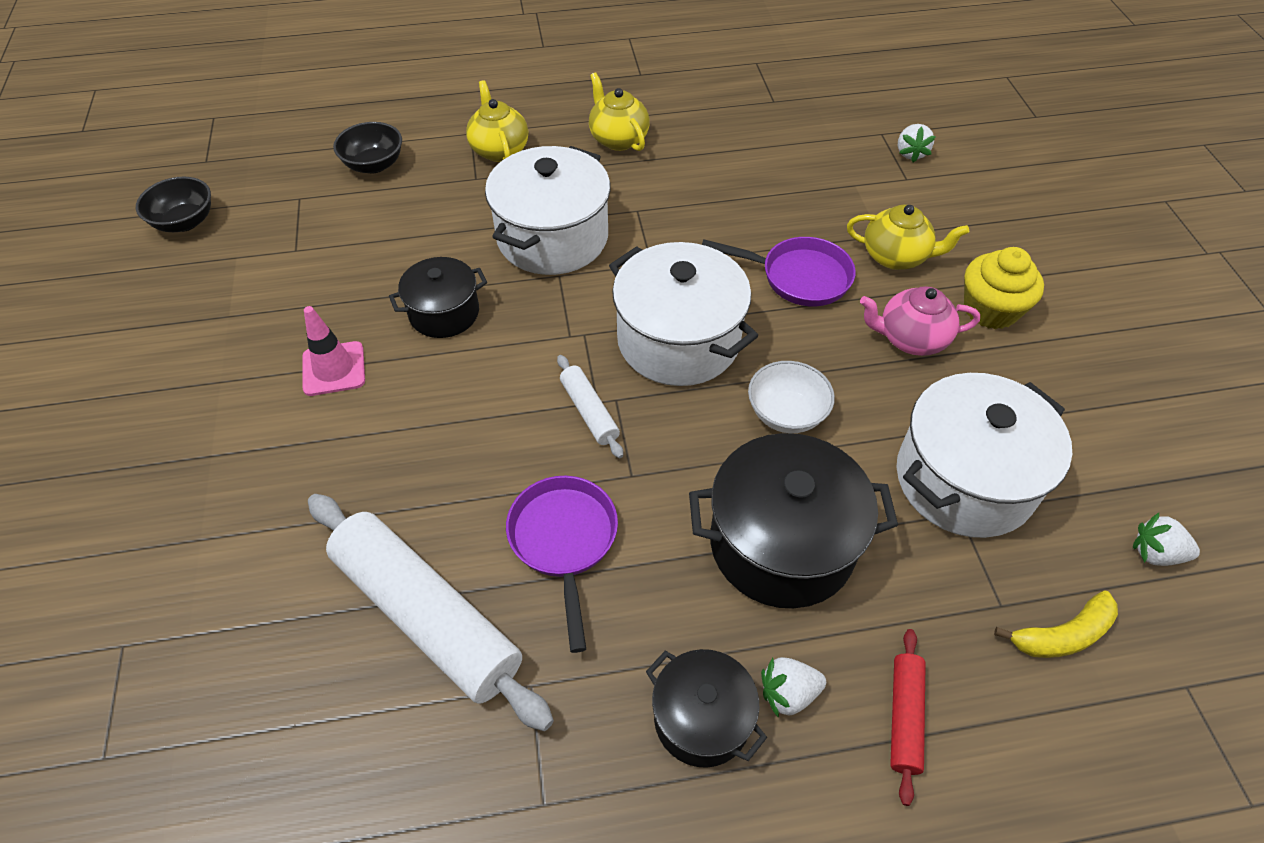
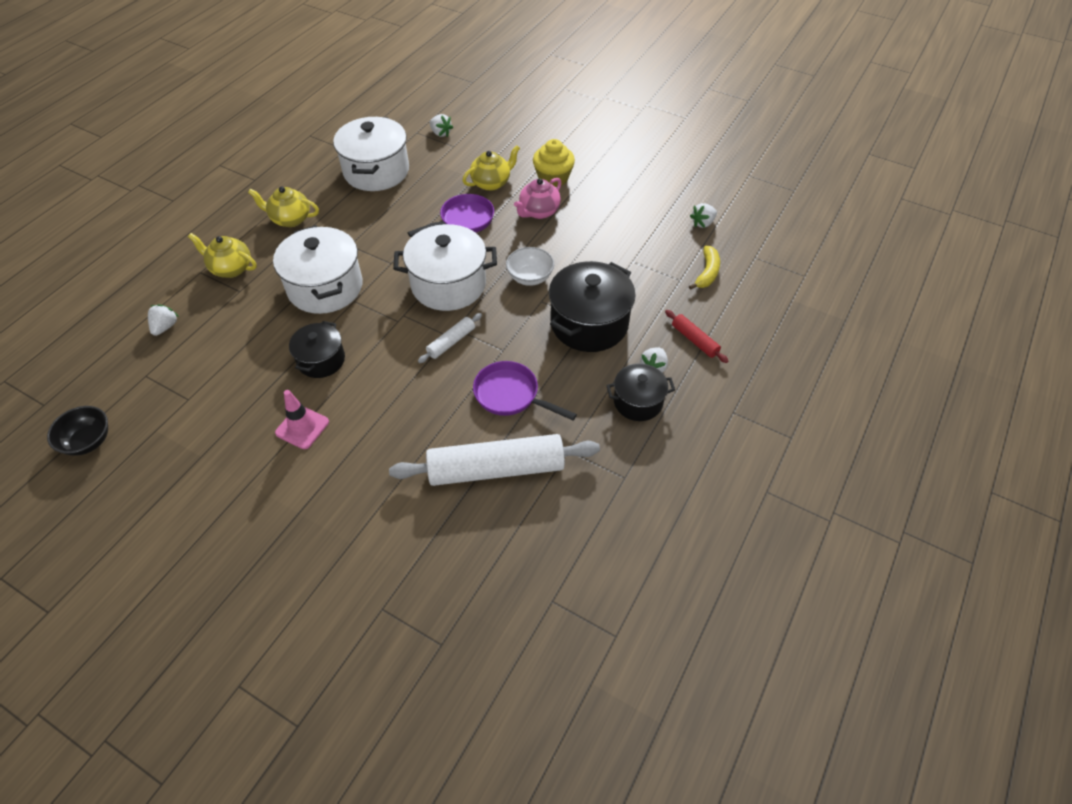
camera: 50 degrees left, 0 degrees up
(374, 165) = (165, 327): black bowl -> white strawberry
(589, 411) = (451, 342): white rolling pin -> white rolling pin turned 60 degrees counterclockwise
(964, 479) = (620, 248): white pot -> white pot (376, 171)

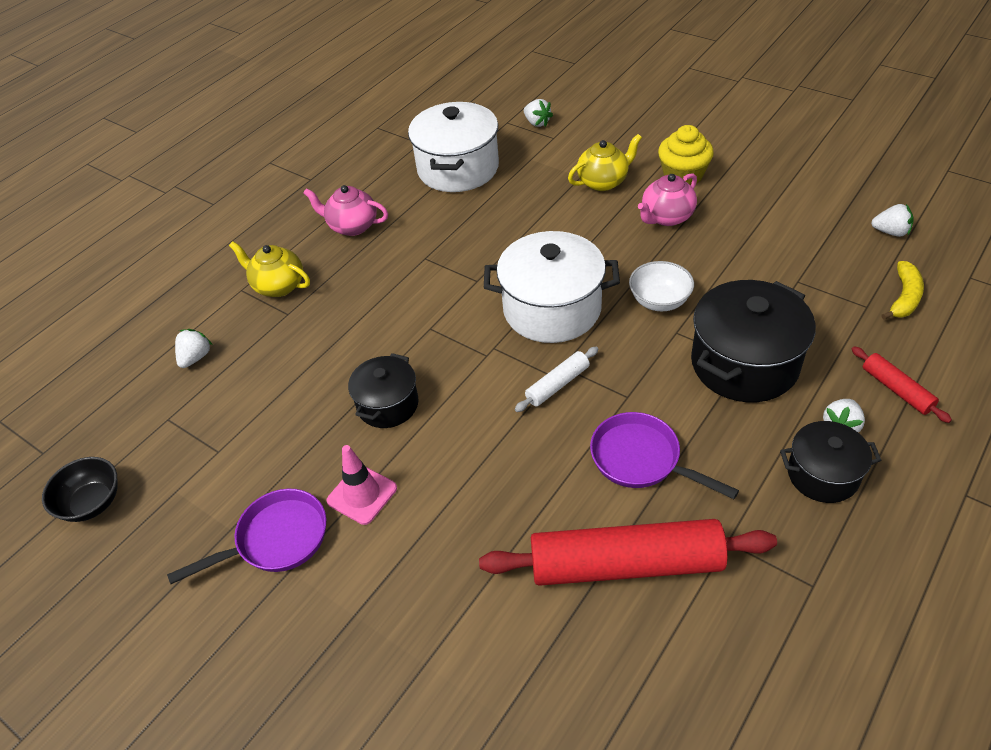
camera: 10 degrees right, 5 degrees down
(290, 219) = (352, 226): yellow teapot -> pink teapot
(325, 287) = (394, 310): white pot -> none
(463, 220) = (568, 228): purple pan -> purple pan (276, 539)
(496, 469) = (625, 565): white rolling pin -> red rolling pin
(702, 223) = (890, 232): white strawberry -> white strawberry turned 135 degrees counterclockwise

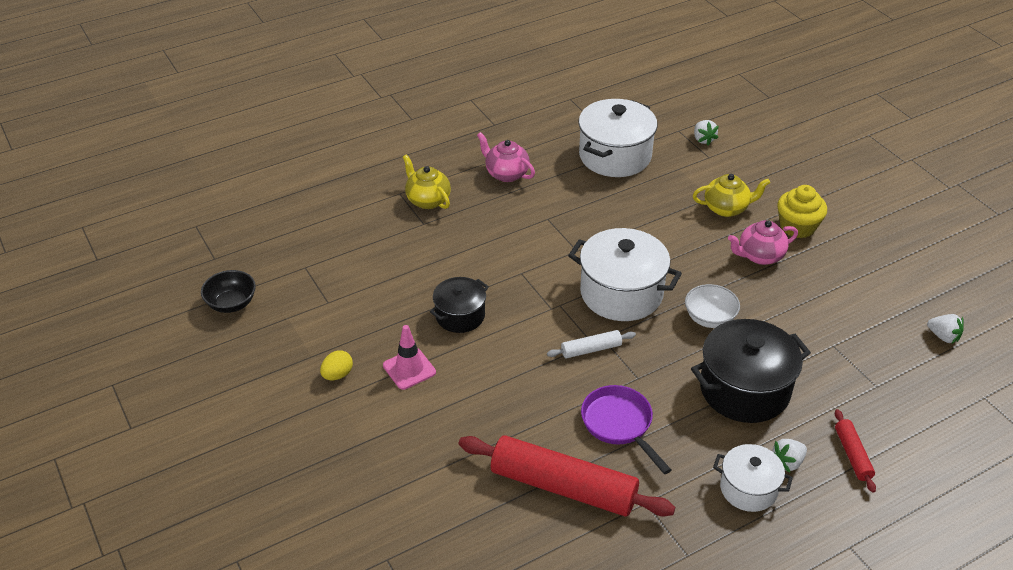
camera: 20 degrees right, 5 degrees down
(196, 357) = (344, 231): white strawberry -> none
(276, 539) = (337, 375): purple pan -> yellow egg
(822, 474) = (748, 489): black pot -> white pot
(904, 297) = (913, 391): yellow banana -> none

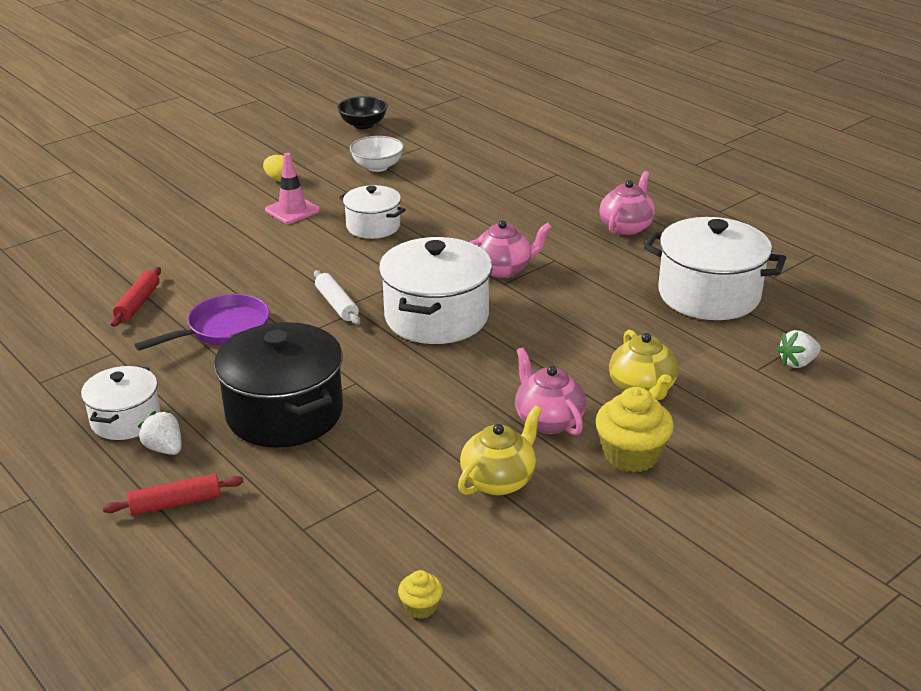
camera: 80 degrees right, 10 degrees down
(427, 200) = (553, 189): yellow teapot -> yellow teapot (499, 480)
(460, 316) = (373, 226): black pot -> white pot
(556, 248) = (503, 270): none -> pink teapot
(563, 487) = (138, 303): red rolling pin -> red rolling pin, size x0.46
(709, 318) = (408, 382): white bowl -> white bowl (377, 167)
(943, 336) = (421, 607): white strawberry -> yellow cupcake

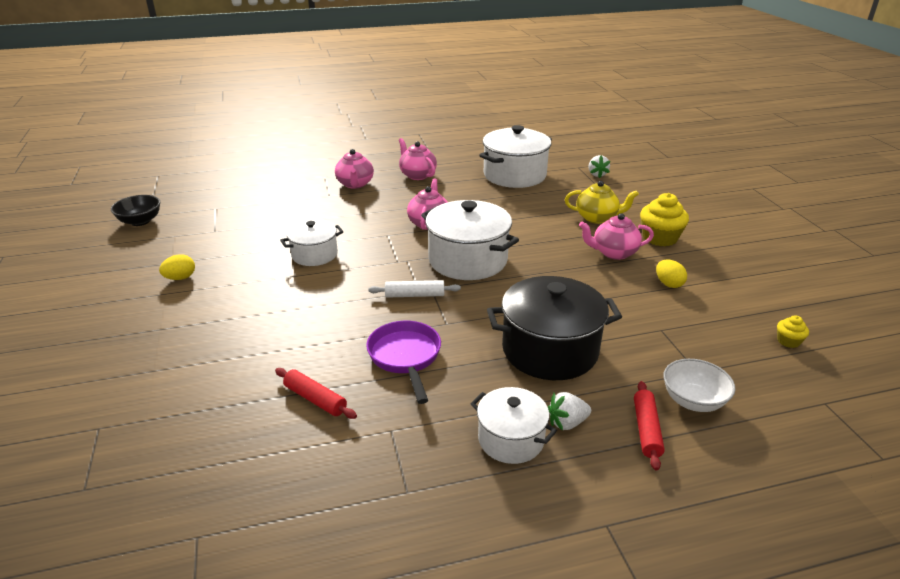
camera: 65 degrees left, 0 degrees up
(292, 210) = (243, 283): pink traffic cone -> none
(377, 167) = (221, 232): white bowl -> white bowl (693, 401)
(499, 480) = (668, 284): yellow teapot -> yellow egg
(556, 197) = (355, 184): none -> pink teapot

